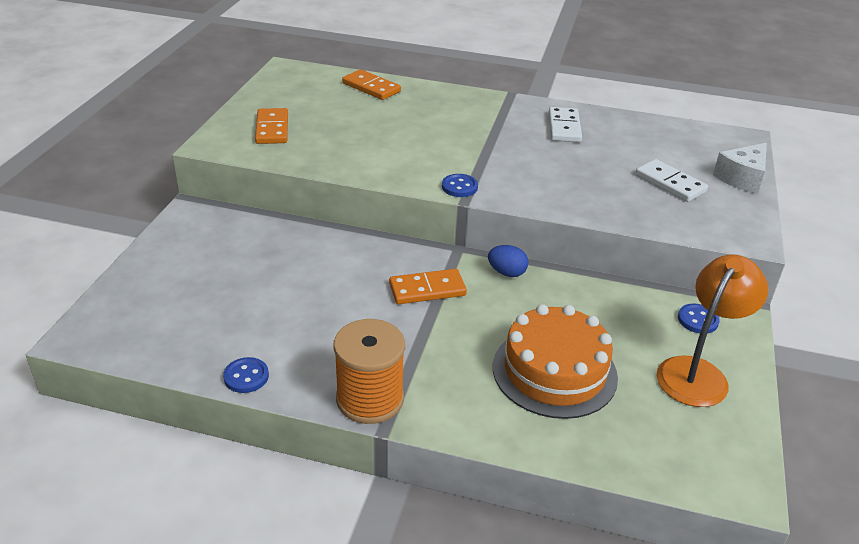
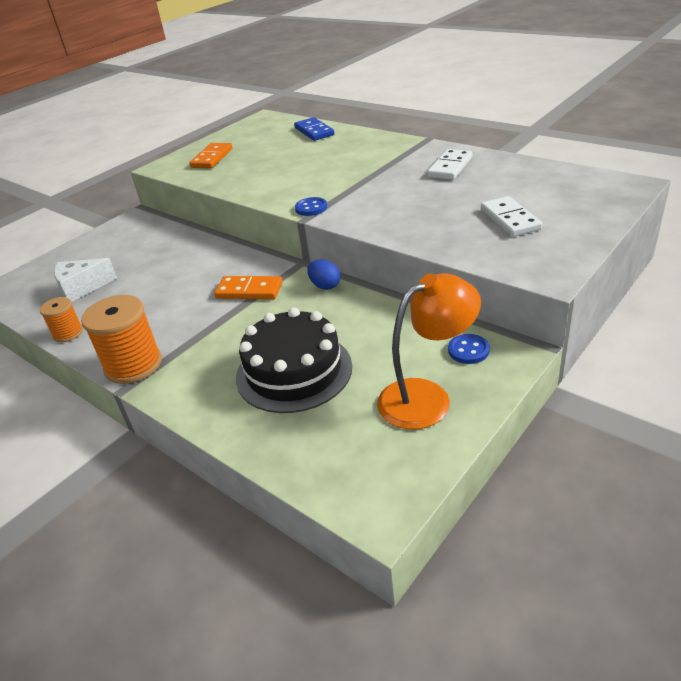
camera: 30 degrees right, 0 degrees up
(246, 376) = (68, 333): blue button -> orange spool
(371, 87) = (314, 131): orange domino -> blue domino
(554, 371) = (294, 371): orange cake -> black cake
(742, 178) = (594, 220): white cheese -> white cheese (82, 288)

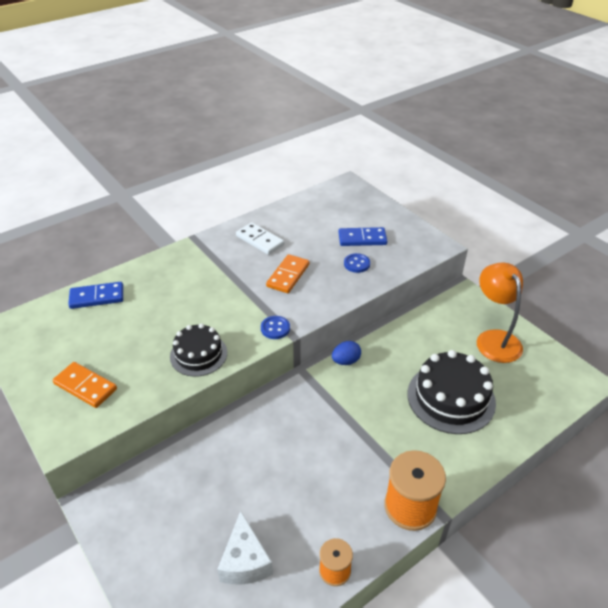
camera: 80 degrees left, 5 degrees up
(249, 290) = (328, 411): orange domino -> orange domino (288, 275)
(261, 185) = (198, 354): none -> black cake
(468, 350) = (454, 310): blue button -> blue button (356, 264)
(510, 219) = (362, 239): white domino -> blue domino

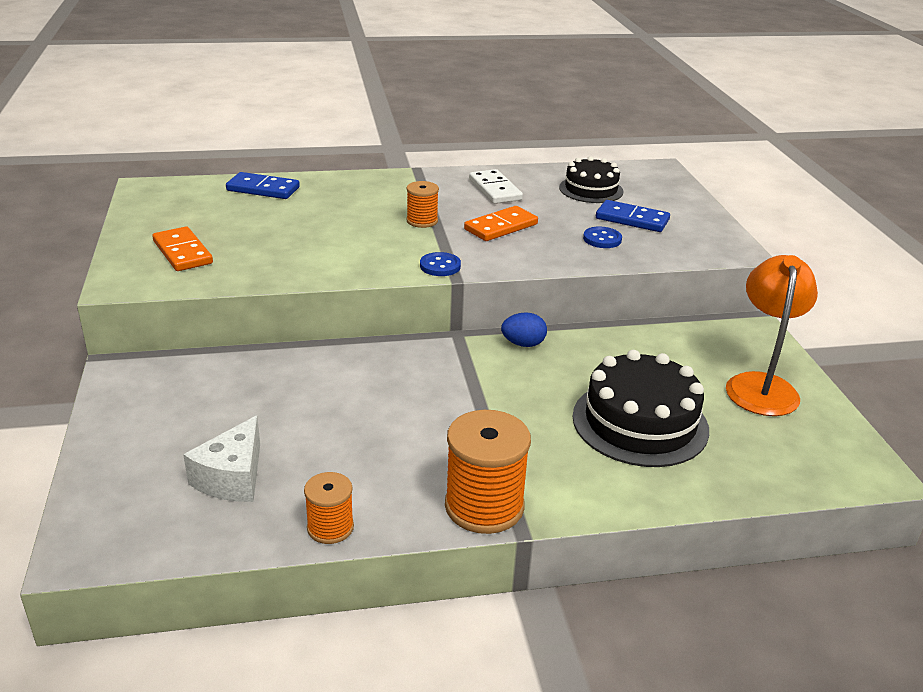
camera: 25 degrees right, 10 degrees down
(198, 354) = (328, 262): black cake -> black cake (591, 189)
(233, 289) = (422, 221): none -> orange spool

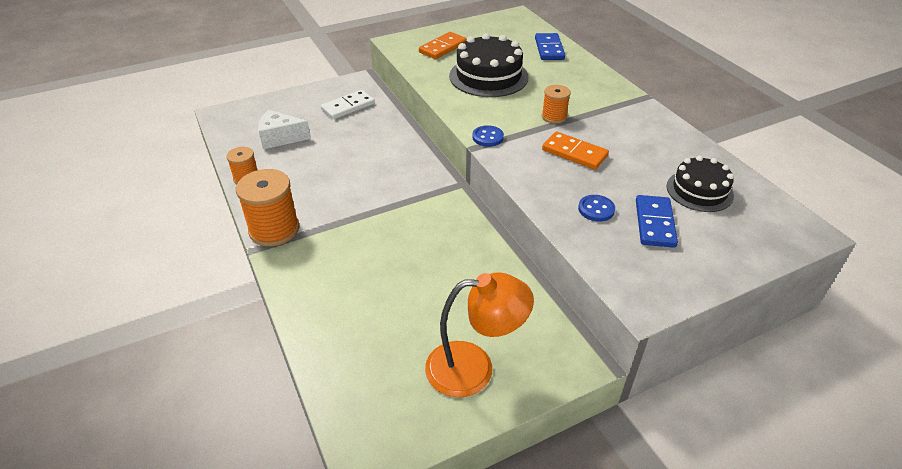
camera: 75 degrees right, 10 degrees up
(494, 190) = (643, 139): white domino -> white domino (348, 107)
(523, 344) = (465, 217): blue egg -> none
(640, 423) = (386, 291): black cake -> black cake (488, 76)

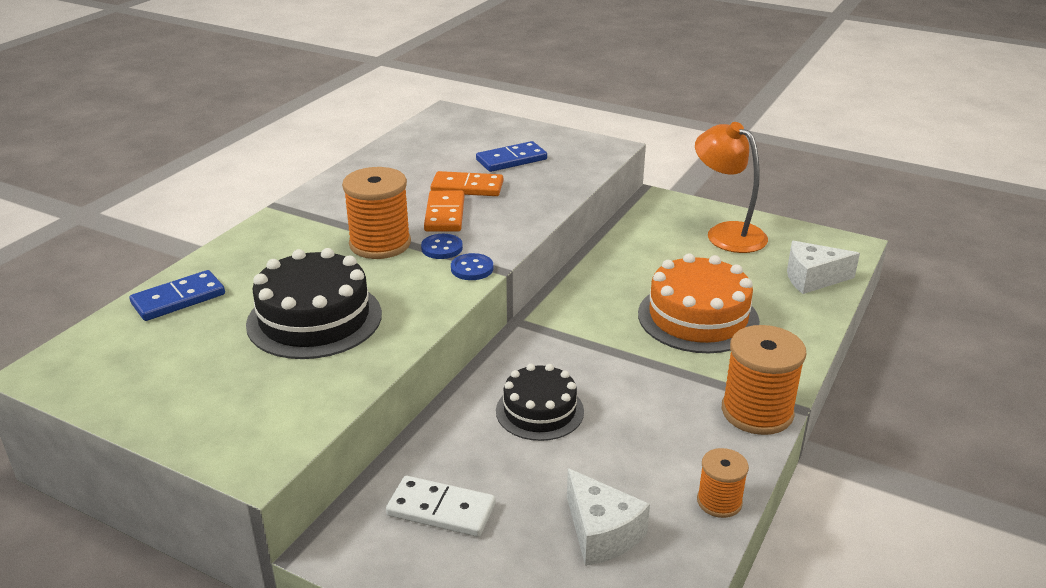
camera: 125 degrees left, 10 degrees down
(351, 371) = (812, 278): none -> white cheese
(380, 264) = (698, 317): none -> orange cake
(443, 48) = (245, 397): orange domino -> orange domino (467, 187)
(554, 116) = (380, 244): orange spool -> orange spool, size x1.77
(596, 209) = (525, 184): blue button -> blue button (442, 248)
(699, 191) = (439, 152): black cake -> black cake (539, 411)

